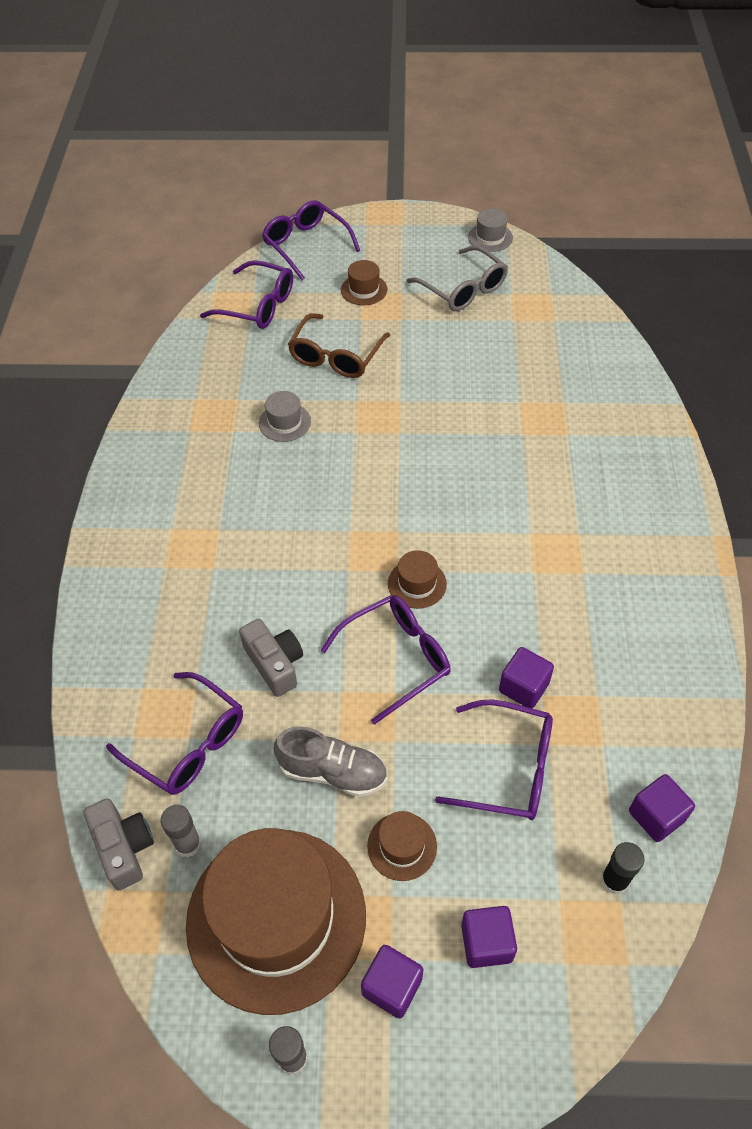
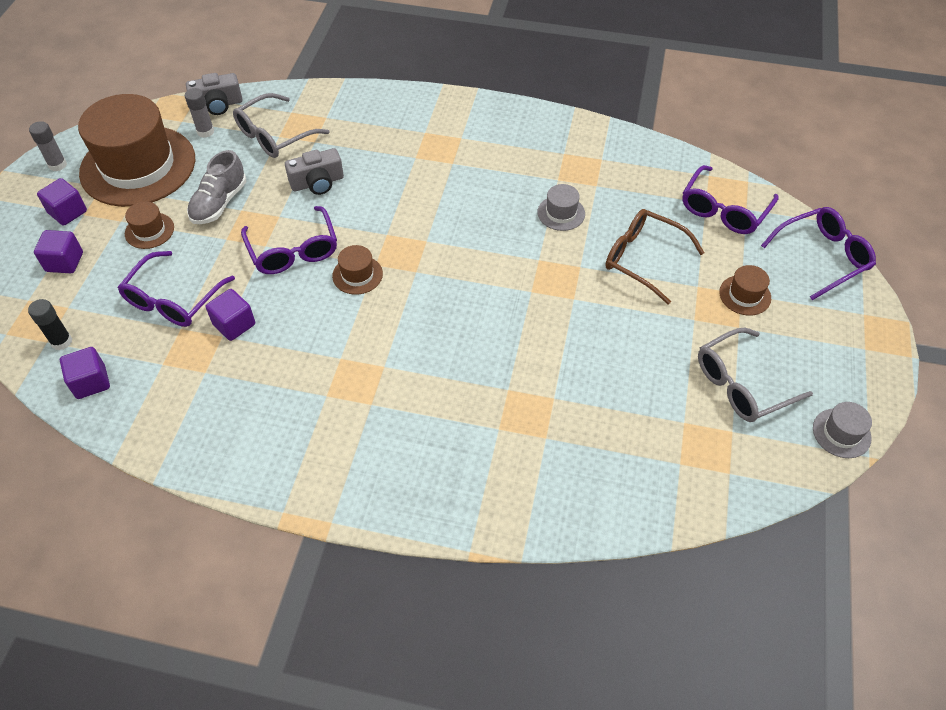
camera: 100 degrees right, 0 degrees up
(188, 743) = (274, 135): purple glasses -> grey glasses

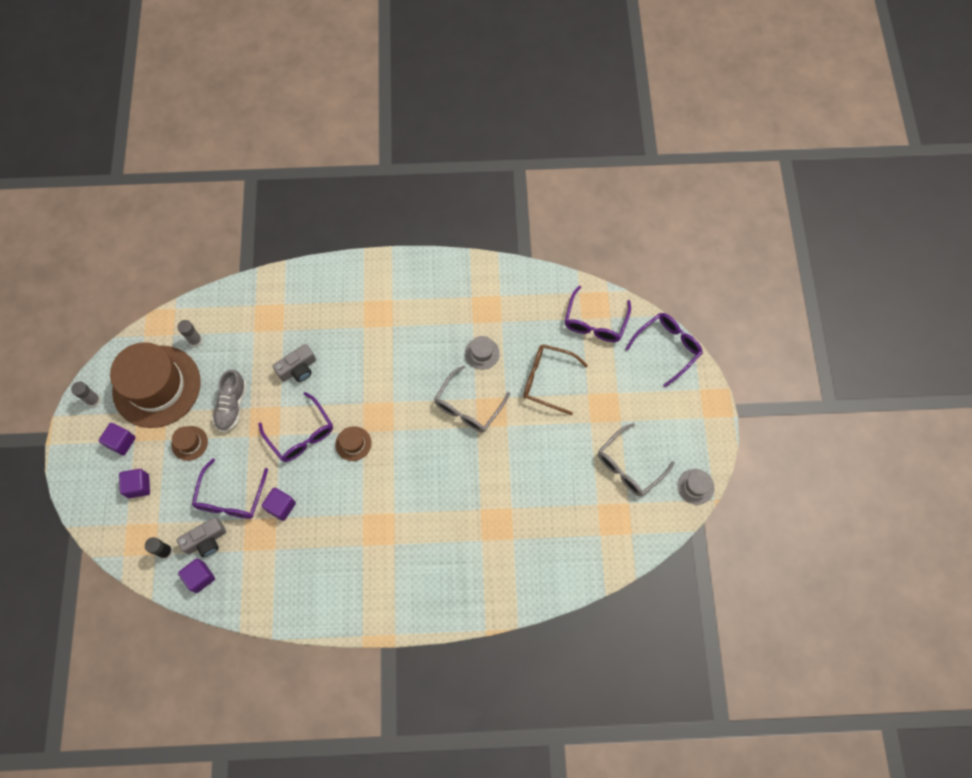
camera: 15 degrees left, 15 degrees up
(218, 105) = (195, 312): grey camera -> grey camera (206, 540)
(274, 135) = (250, 332): grey glasses -> grey glasses (468, 407)
(745, 295) = (620, 393): brown hat -> none

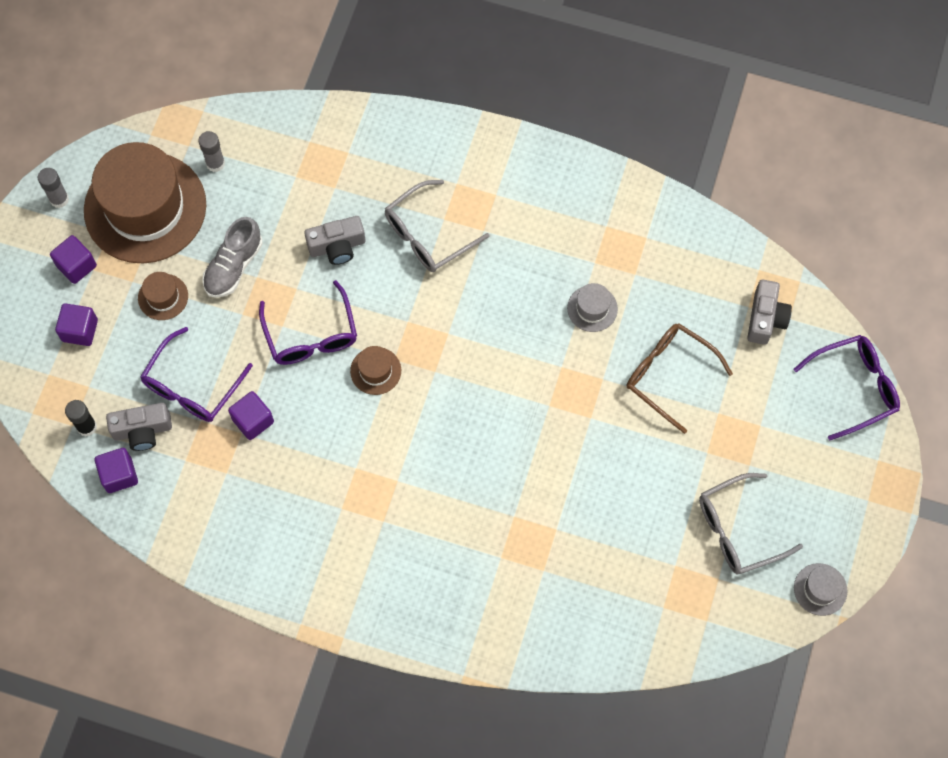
camera: 20 degrees right, 0 degrees up
(468, 407) = (547, 374): grey glasses -> grey glasses (428, 235)
(595, 322) = (765, 318): purple glasses -> grey camera

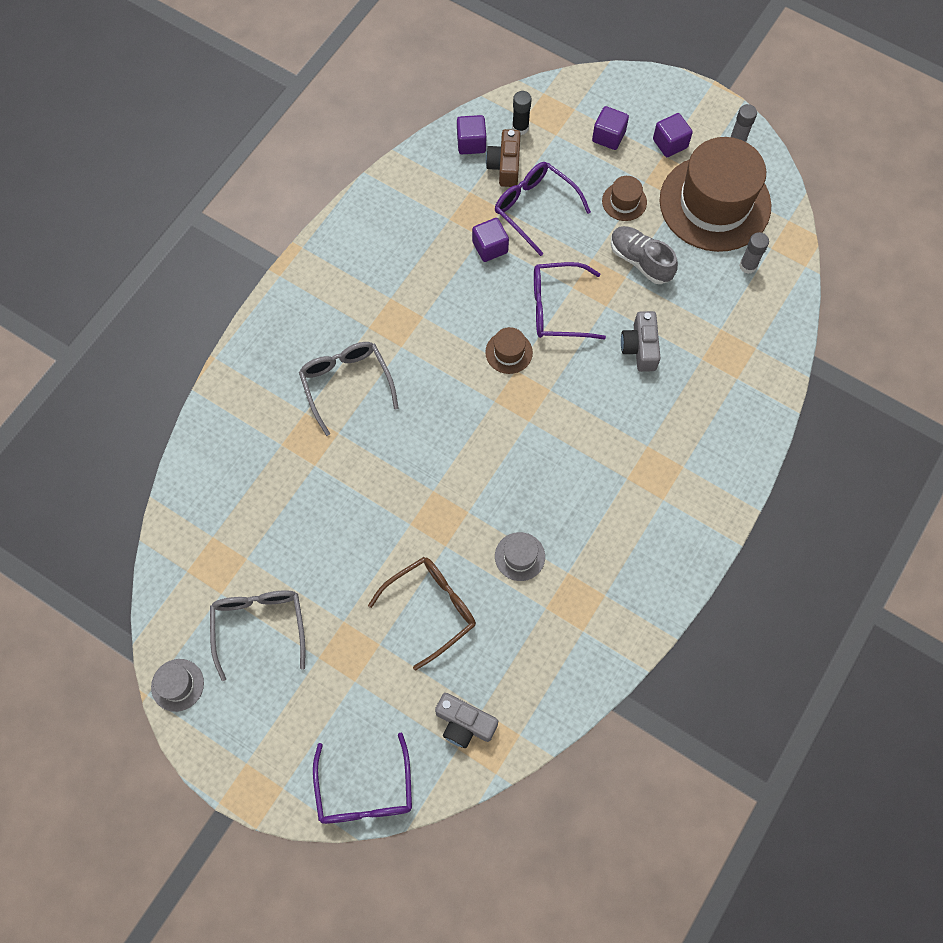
camera: 105 degrees right, 0 degrees up
(142, 430) = (505, 166): grey camera -> brown camera
(428, 235) = (633, 427): grey glasses -> grey glasses (346, 384)

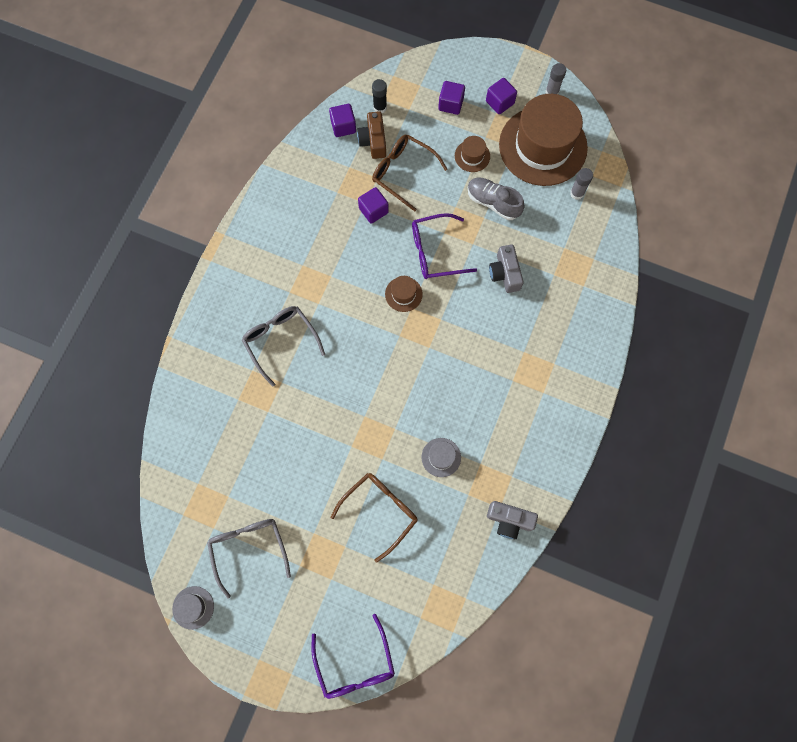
camera: 10 degrees left, 5 degrees up
(464, 723) = (422, 597): grey camera -> grey camera (509, 520)
(534, 208) = (403, 172): purple glasses -> brown glasses

